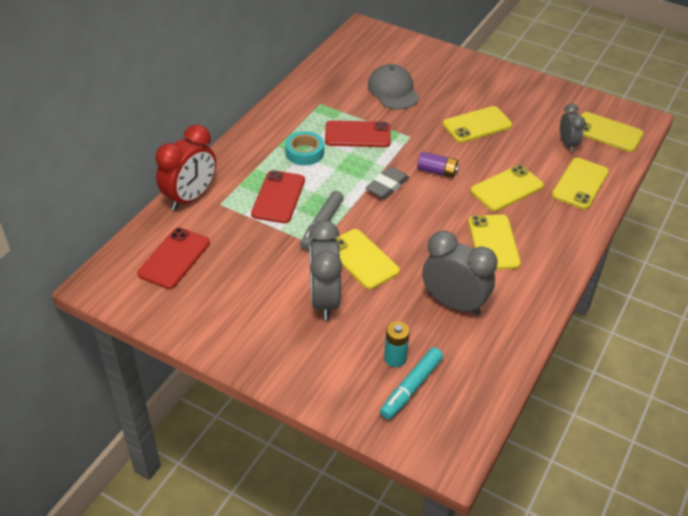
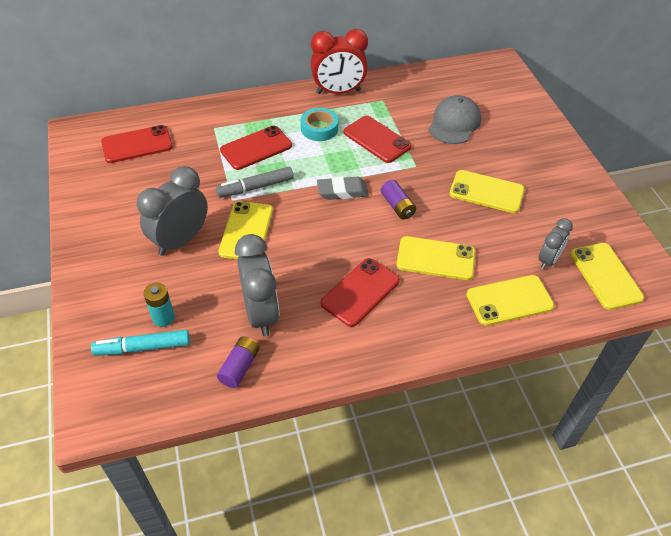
camera: 45 degrees right, 5 degrees up
(190, 198) = (202, 112): red clock -> red clock (338, 92)
(491, 346) = (240, 367): none -> purple battery
(493, 242) = (360, 292): yellow phone -> red phone

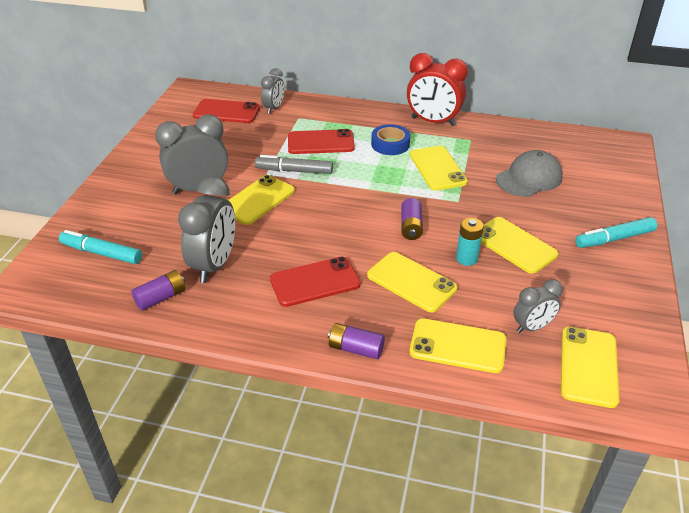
camera: 30 degrees right, 10 degrees down
(163, 318) = (136, 238): turquoise battery -> turquoise battery (466, 258)
(181, 125) = (274, 108): none -> grey clock
(319, 128) = (390, 144): turquoise tape -> blue tape
(342, 191) = (368, 198): grey eraser -> none
(376, 139) = (437, 168): red phone -> yellow phone
(438, 338) = (356, 349): none -> purple battery
(551, 157) = (614, 239): none -> turquoise marker

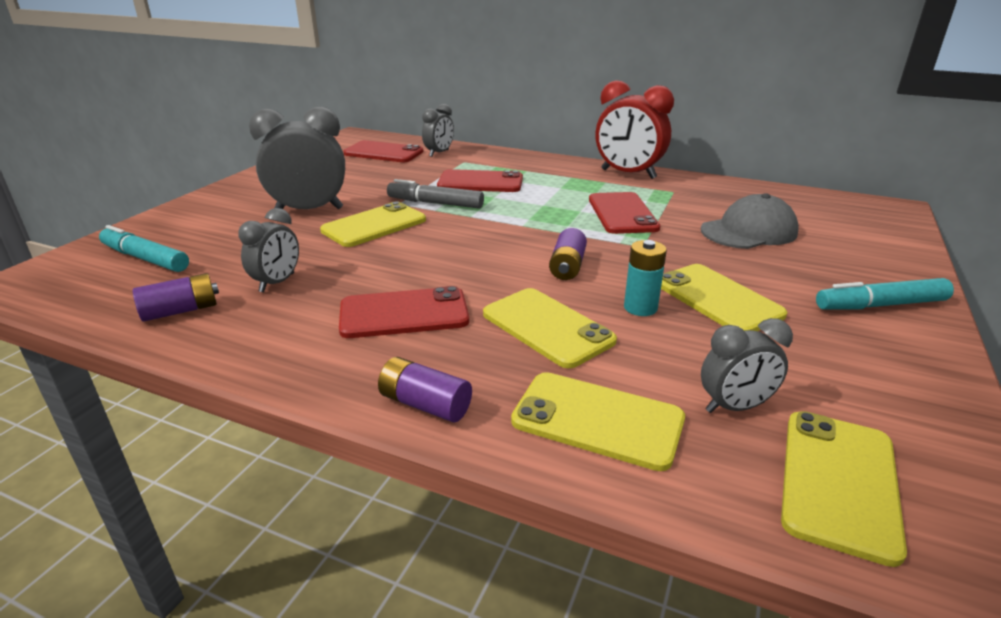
camera: 10 degrees right, 10 degrees down
(214, 265) = (277, 283): grey clock -> grey clock, size x0.58
(390, 144) = (566, 189): blue tape -> none
(437, 168) = (622, 213): yellow phone -> red phone

